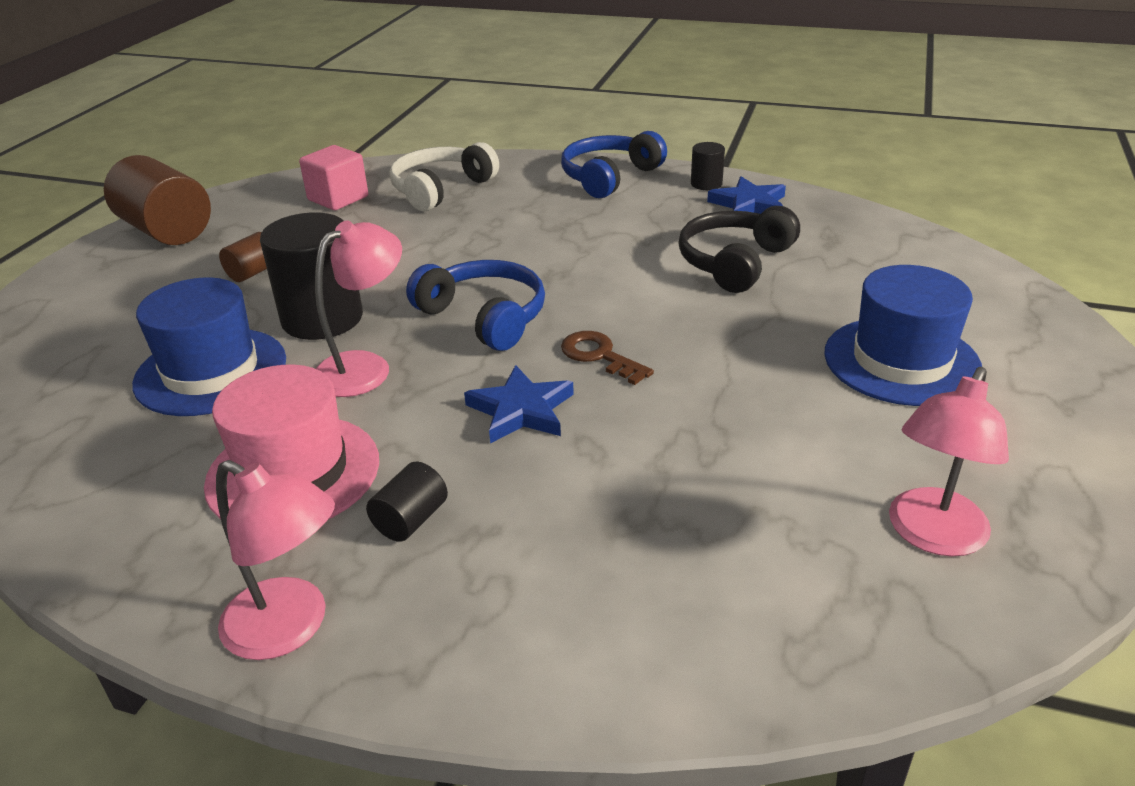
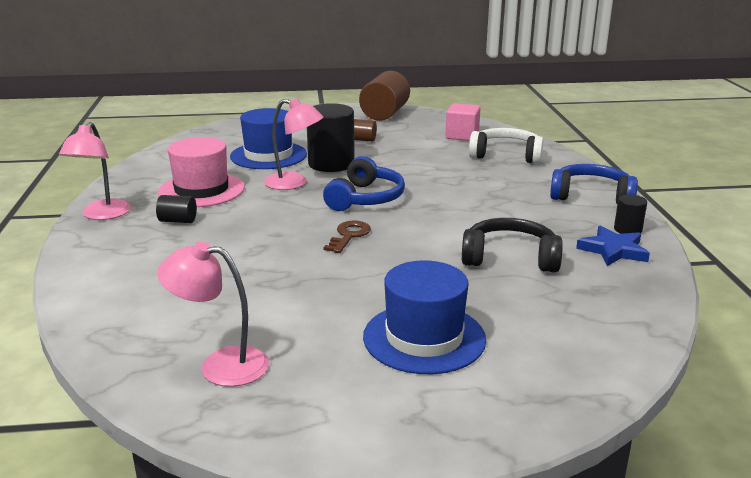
camera: 65 degrees right, 10 degrees down
(521, 410) = (279, 226): blue star -> none

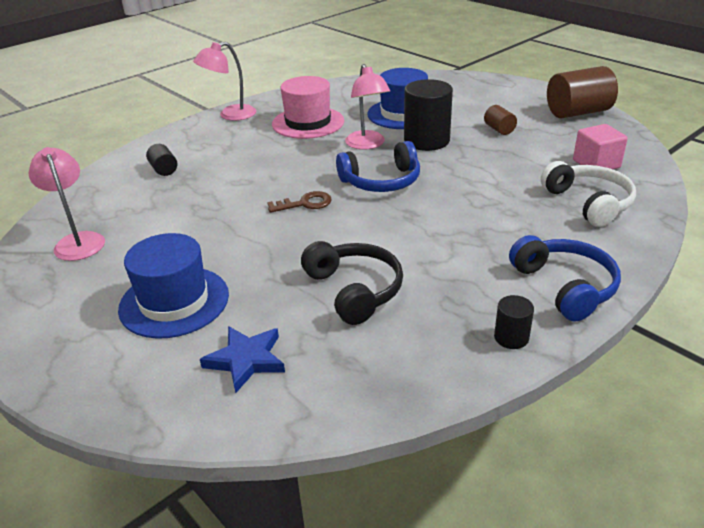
camera: 55 degrees right, 10 degrees up
(178, 221) = (251, 138): black cylinder -> black cylinder (164, 170)
(613, 250) = (446, 344): blue star -> blue star (246, 360)

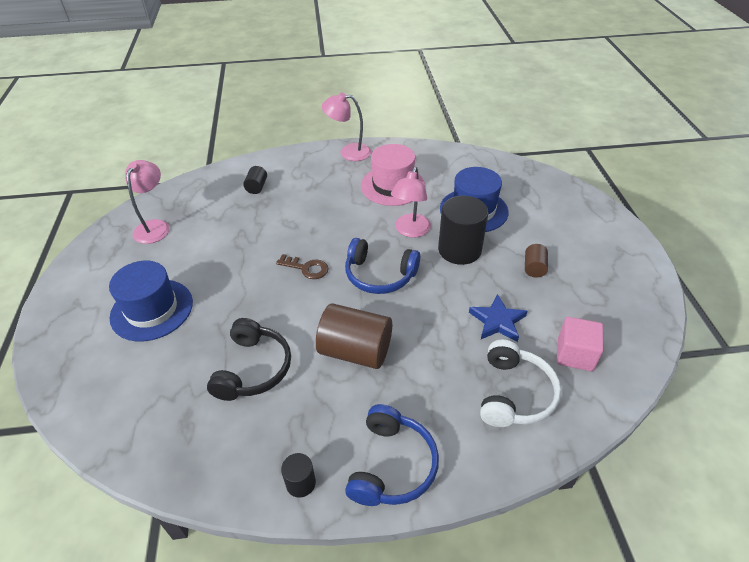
camera: 35 degrees right, 10 degrees up
(246, 360) = (139, 384): blue star -> blue star (497, 321)
(578, 112) = (633, 284): brown cylinder -> brown cylinder (355, 351)

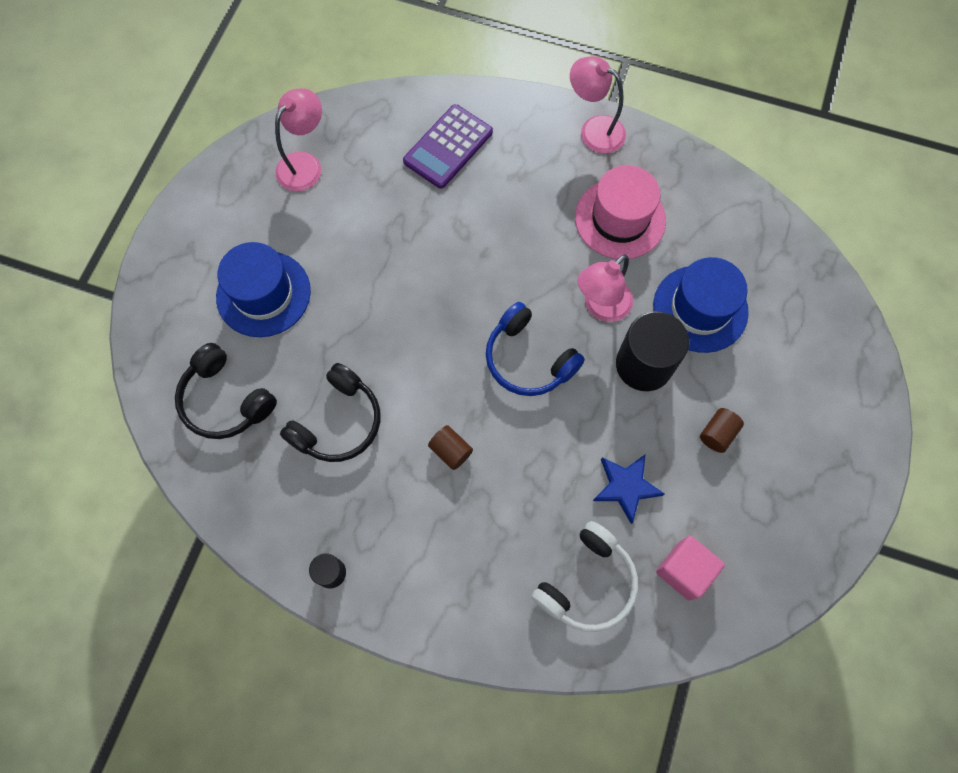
camera: 25 degrees right, 25 degrees up
(145, 392) = (226, 400): none -> black headphones
(257, 187) = (448, 147): black cylinder -> purple calculator
(306, 268) = (451, 310): brown key -> none
(355, 351) = (451, 451): brown cylinder -> brown cylinder, size x0.49
(391, 465) = (422, 597): blue headphones -> none

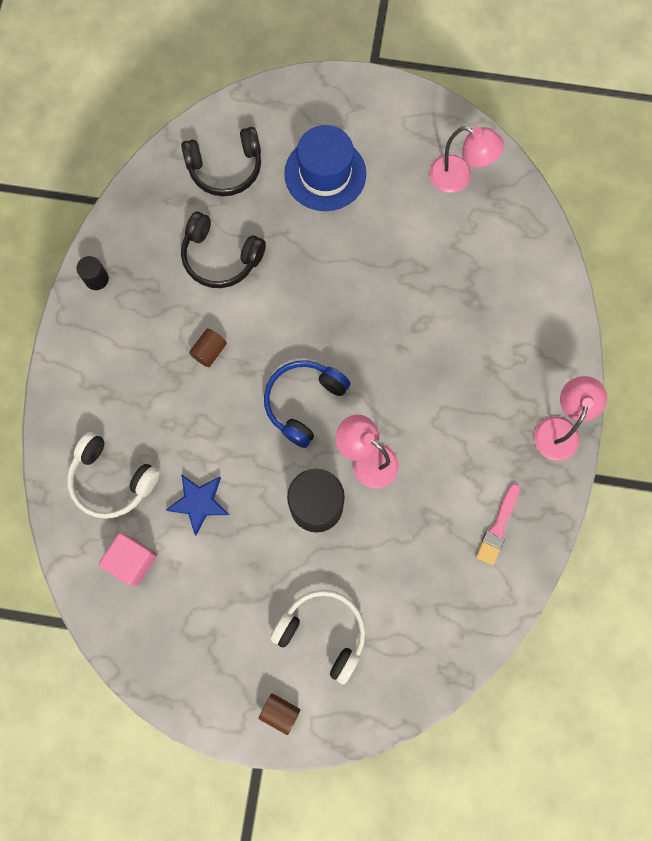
camera: 80 degrees right, 5 degrees up
(226, 400) = (225, 168): black headphones -> black headphones turned 135 degrees counterclockwise
(448, 147) = (506, 296): purple calculator -> none
(620, 219) = (464, 466): pink hat -> none
(685, 201) = (498, 527): none -> pink brush
(700, 308) = (383, 553): blue hat -> none
(717, 434) = (260, 580): brown cylinder -> brown cylinder (280, 712)
(777, 380) = (323, 633): none -> white headphones

